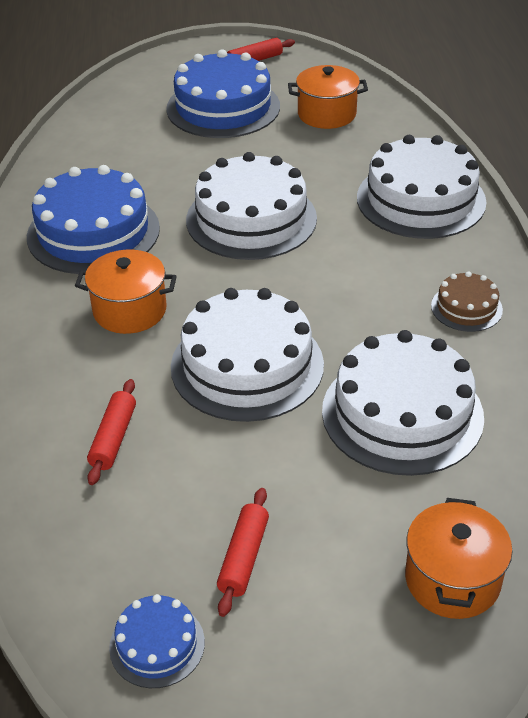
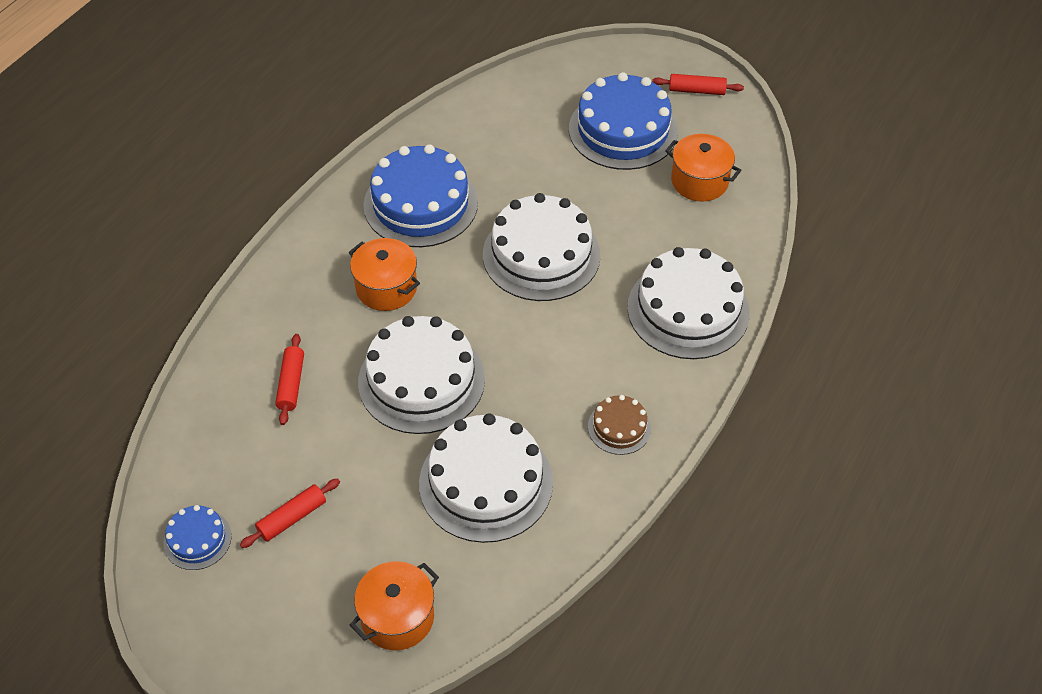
camera: 35 degrees right, 10 degrees up
(113, 438) = (291, 384): red rolling pin -> red rolling pin turned 45 degrees counterclockwise

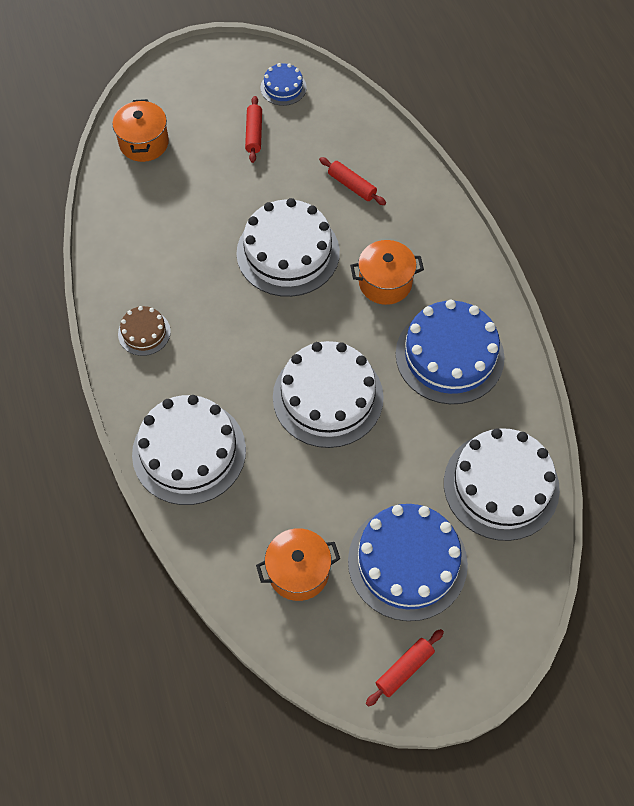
camera: 130 degrees right, 10 degrees up
(486, 482) = (181, 236): white cake -> white cake (501, 485)

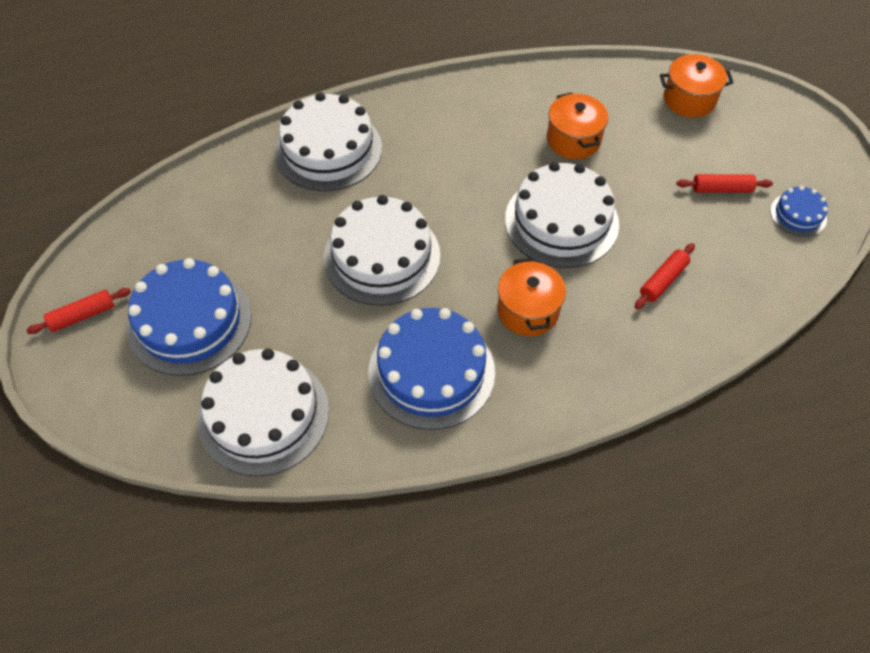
camera: 90 degrees right, 5 degrees down
(144, 332) = (457, 112): brown cake -> none
(298, 571) = (196, 233): orange pot -> orange pot (573, 140)
(404, 669) = (82, 315): red rolling pin -> red rolling pin turned 75 degrees counterclockwise

